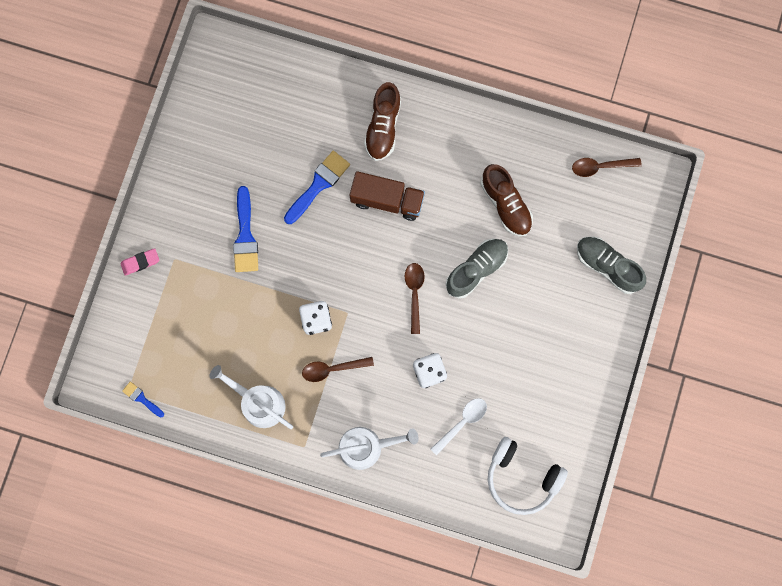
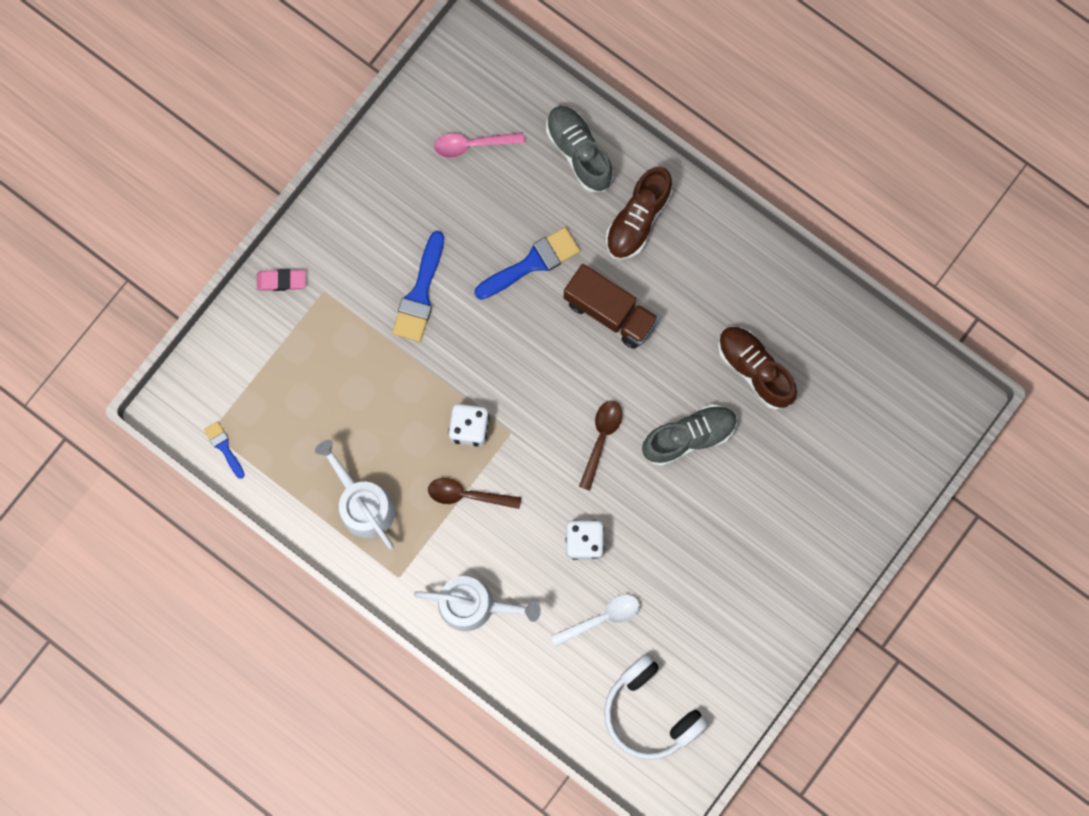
camera: 20 degrees right, 0 degrees up
(244, 115) = (473, 145): none -> pink spoon
(505, 204) = (754, 369): brown shoe -> brown shoe turned 150 degrees clockwise
(600, 167) = (891, 364): brown spoon -> none
(607, 266) = (853, 491): grey shoe -> grey shoe (579, 152)

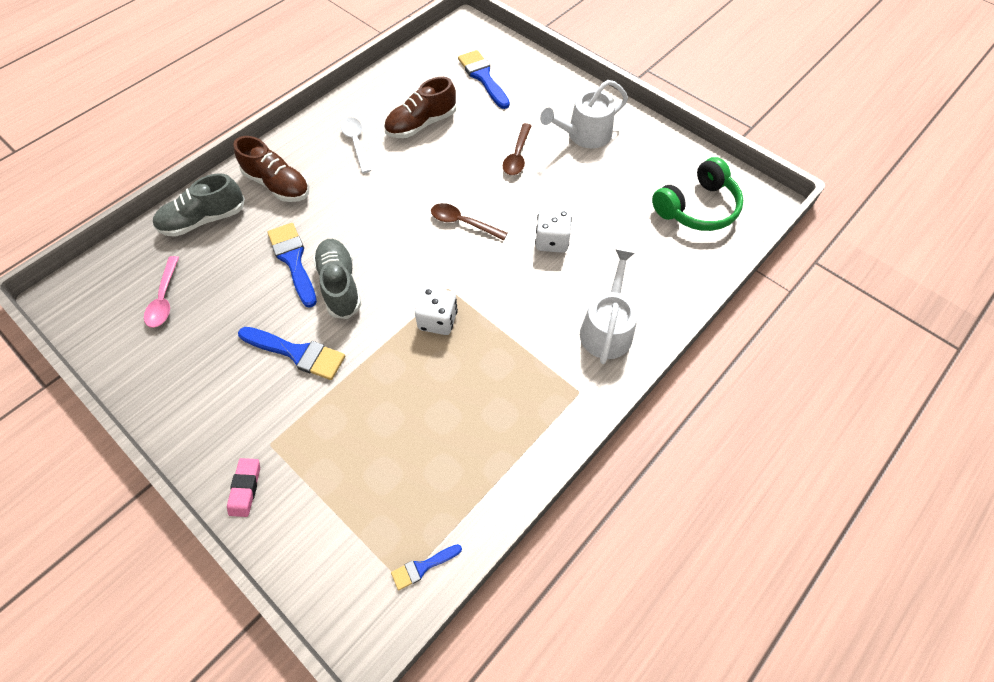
camera: 85 degrees left, 20 degrees down
(363, 503) = (502, 420): white watering can -> white watering can (584, 135)
(467, 495) = (502, 326): brown spoon -> brown spoon (517, 156)
(601, 618) = (619, 234): white spoon -> white spoon (356, 143)
(610, 312) = (353, 209): brown truck -> none
(650, 711) = (697, 207): white headphones -> green headphones
(688, 437) = (469, 166): grey shoe -> grey shoe (340, 285)
(851, 437) = (483, 77): none -> blue brush

